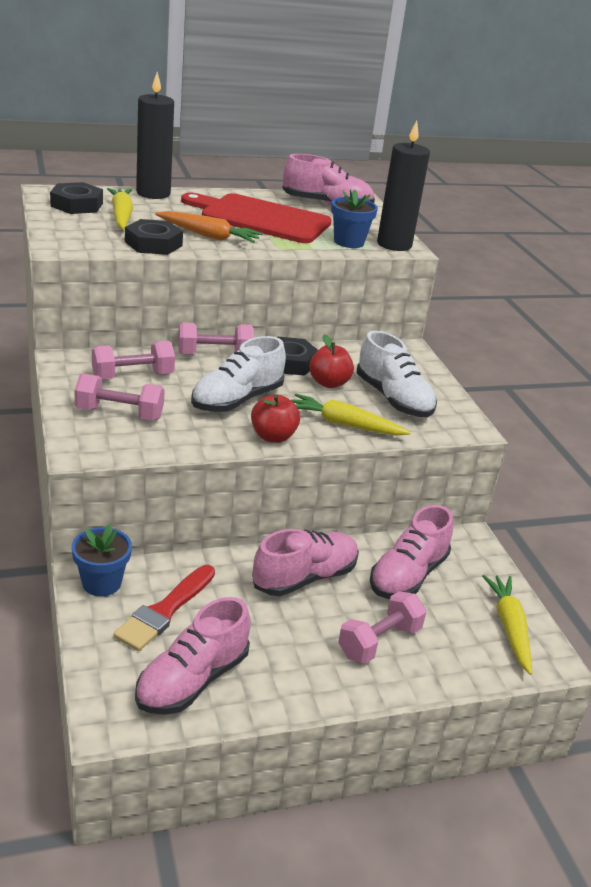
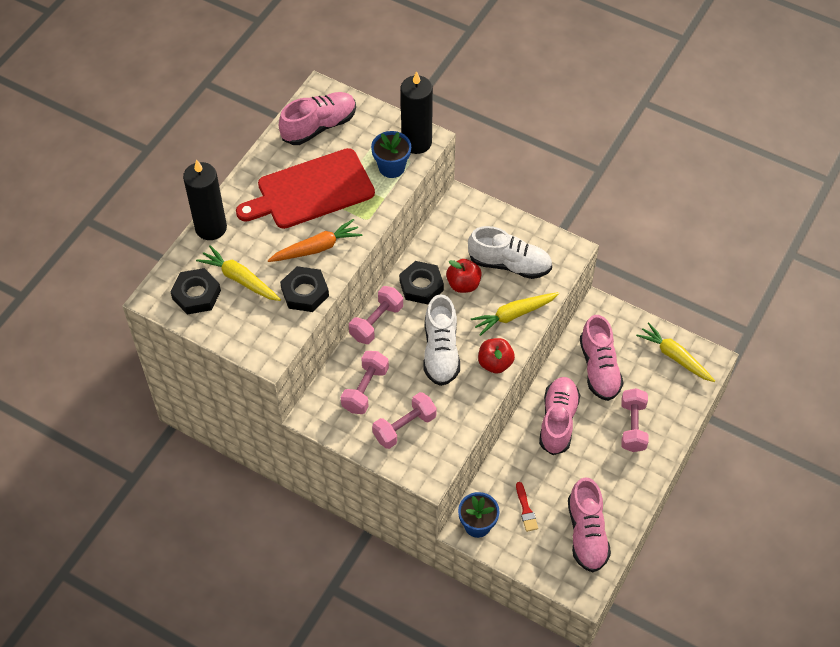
camera: 40 degrees left, 25 degrees up
(164, 611) = (526, 509): red brush -> red brush, size x0.57

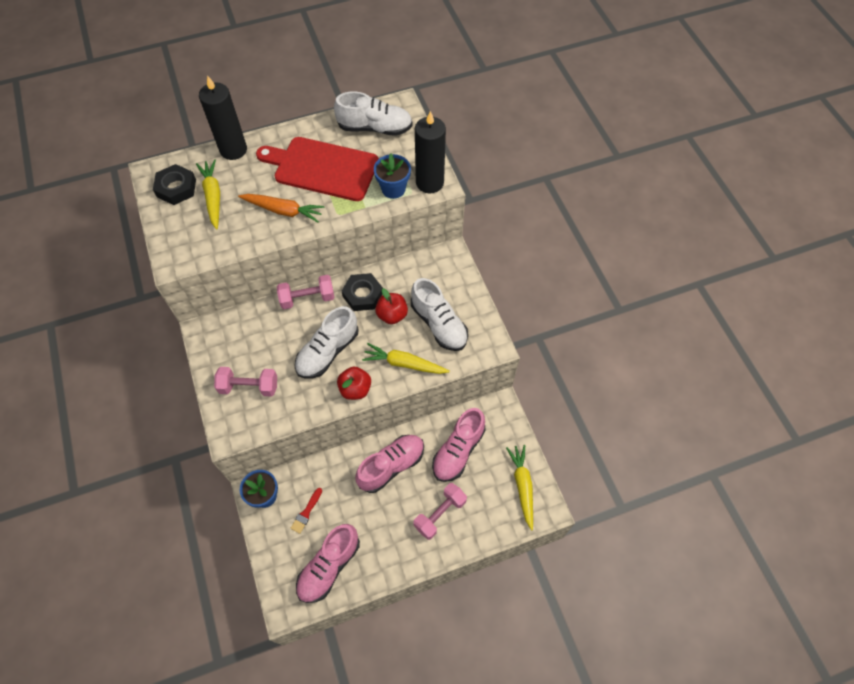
camera: 40 degrees right, 5 degrees up
(305, 292) = (242, 236): black nut -> none
(319, 126) = (375, 128): pink shoe -> white shoe
(365, 389) = (252, 339): pink dumbbell -> none

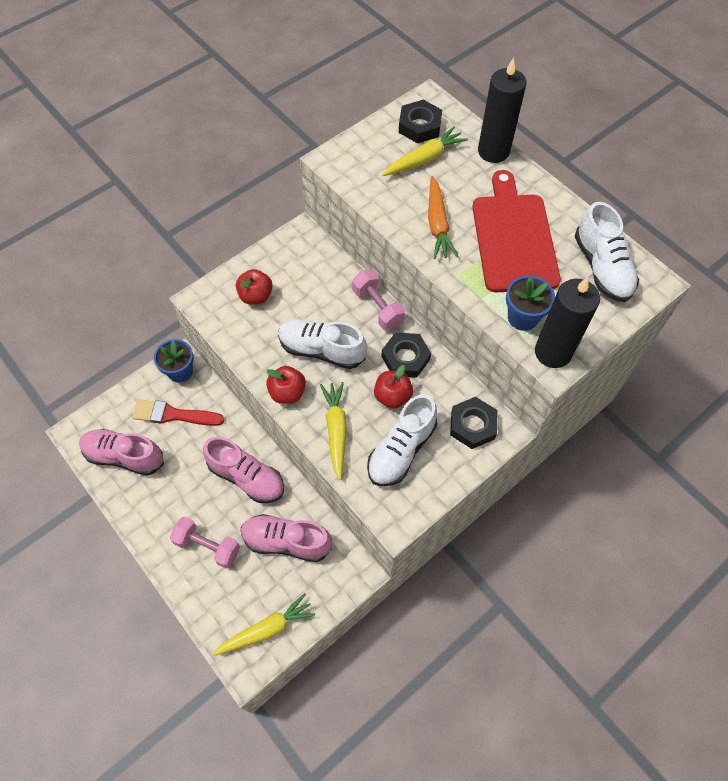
camera: 70 degrees right, 0 degrees up
(249, 387) = (256, 296): pink dumbbell -> red apple
(306, 512) = (173, 414): red brush -> red brush, size x1.76
(438, 271) = (472, 425): none -> black nut

